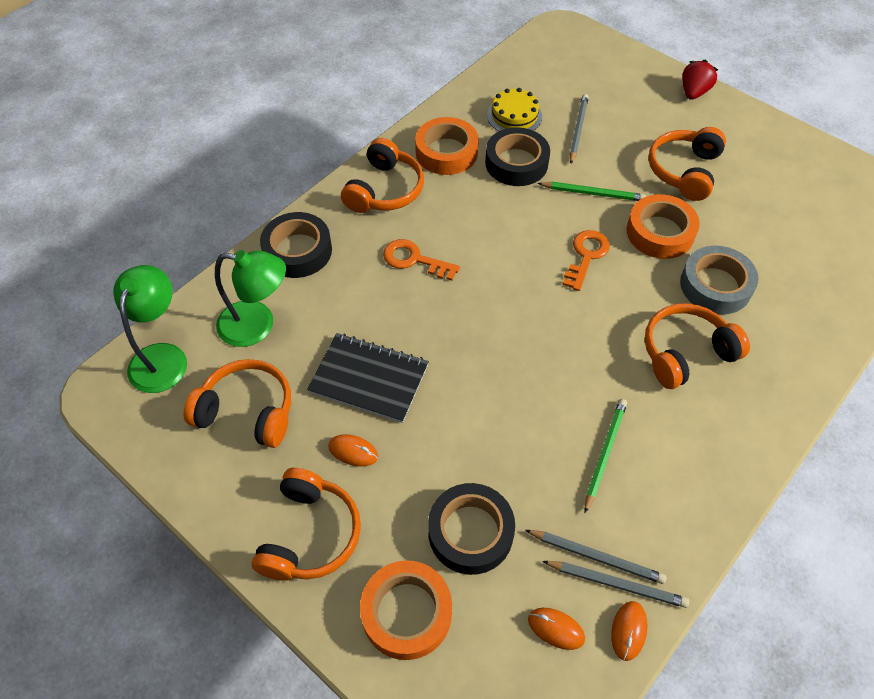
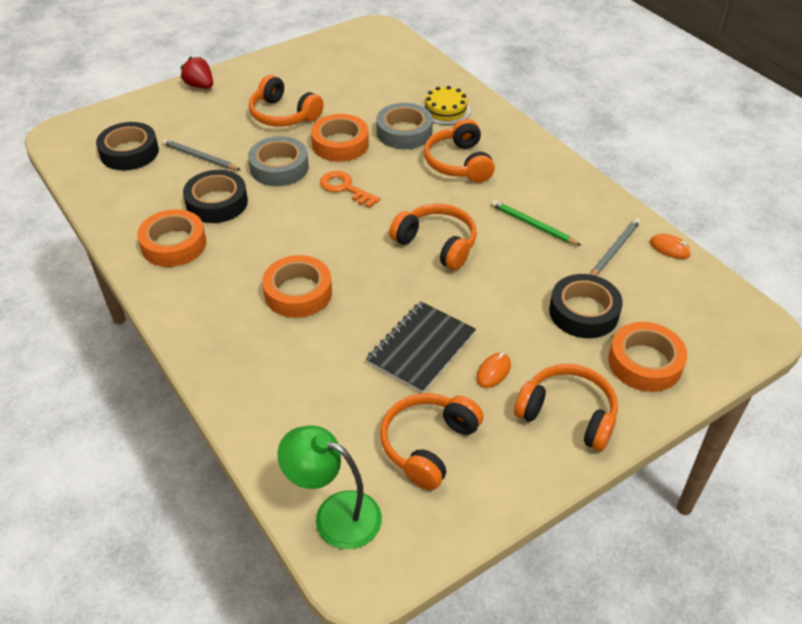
camera: 75 degrees left, 10 degrees down
(257, 325) = (327, 424): green lamp -> none
(297, 251) = (243, 378): black tape -> black tape (129, 152)
(385, 190) = (197, 297): orange headphones -> orange headphones (437, 244)
(414, 260) = (298, 292): orange key -> orange tape
(514, 116) = (156, 190): yellow cake -> yellow cake (445, 110)
(556, 629) = (665, 283): orange mouse -> none
(593, 193) = (279, 167): green pencil -> grey tape
(617, 584) = (635, 245): grey pencil -> none

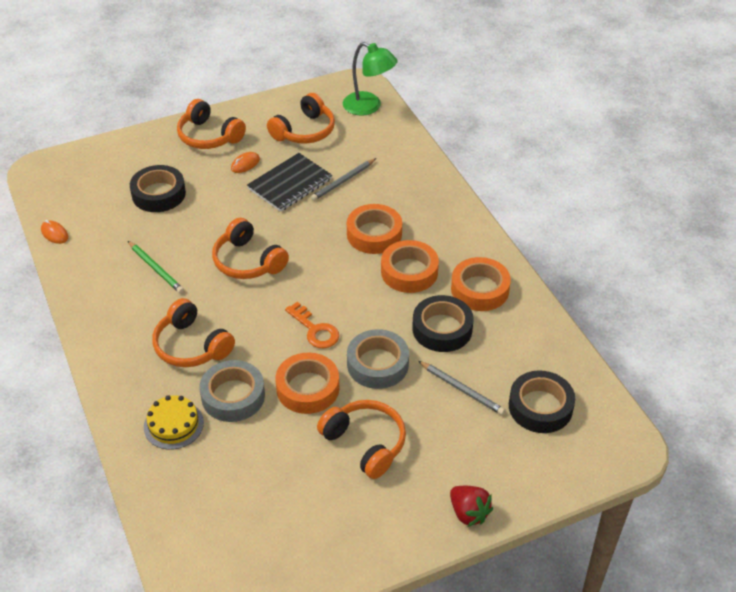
camera: 170 degrees left, 0 degrees up
(459, 163) = (191, 346): orange headphones -> orange headphones turned 135 degrees clockwise
(614, 250) = (101, 238): grey pencil -> grey pencil (343, 181)
(645, 363) = (138, 158): orange tape -> orange tape (409, 272)

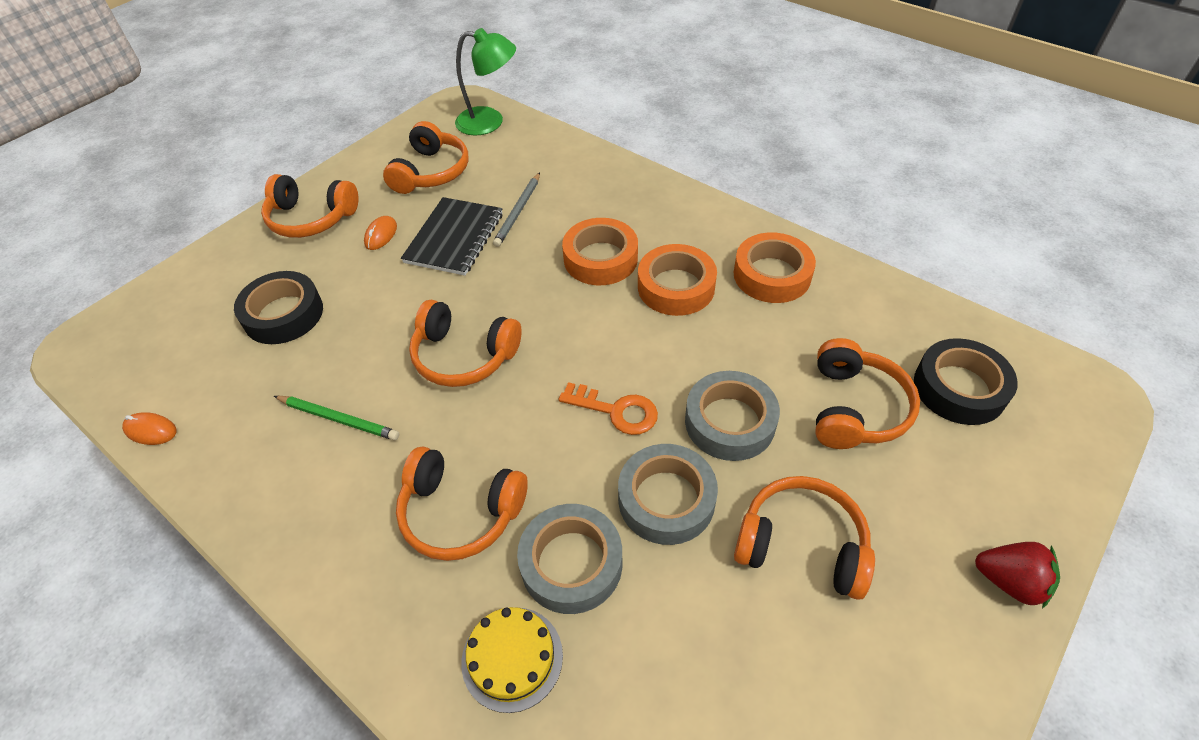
camera: 25 degrees left, 5 degrees up
(308, 388) = (666, 499): orange tape -> grey tape
(442, 329) = (769, 340): black tape -> none
(462, 389) = (855, 408): grey pencil -> orange headphones

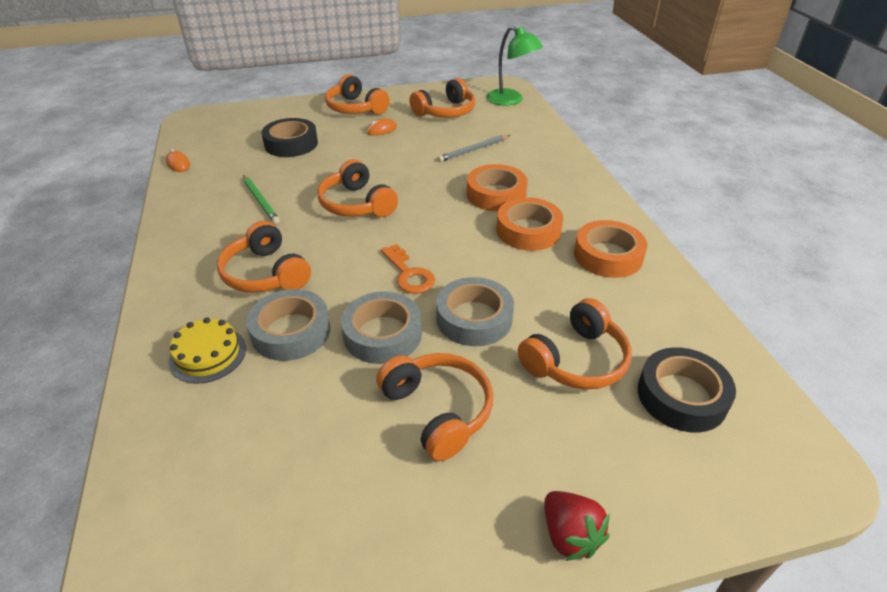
camera: 35 degrees right, 10 degrees down
(454, 238) = (420, 147): black notebook -> none

